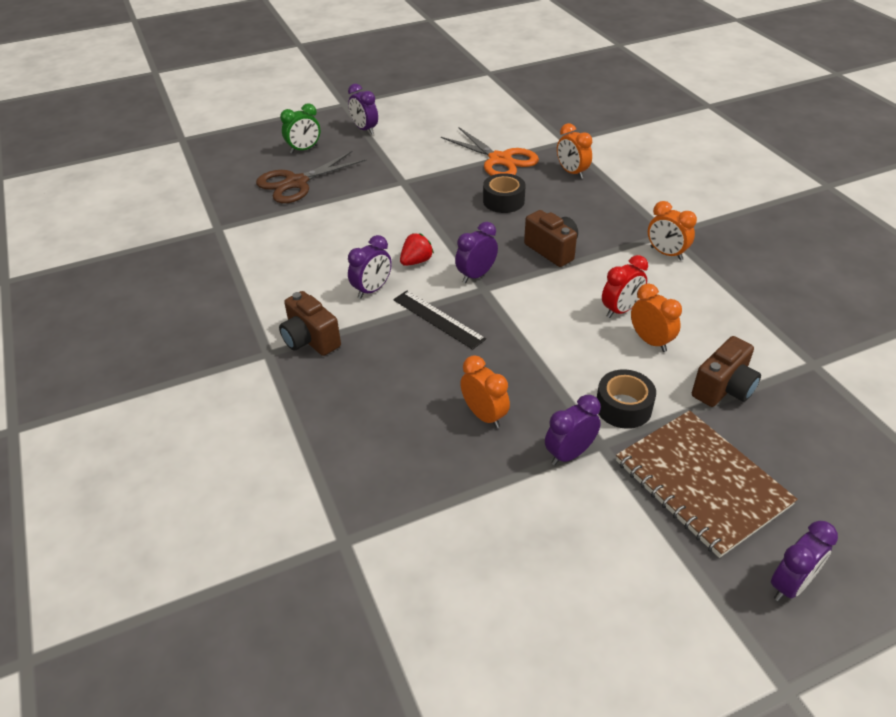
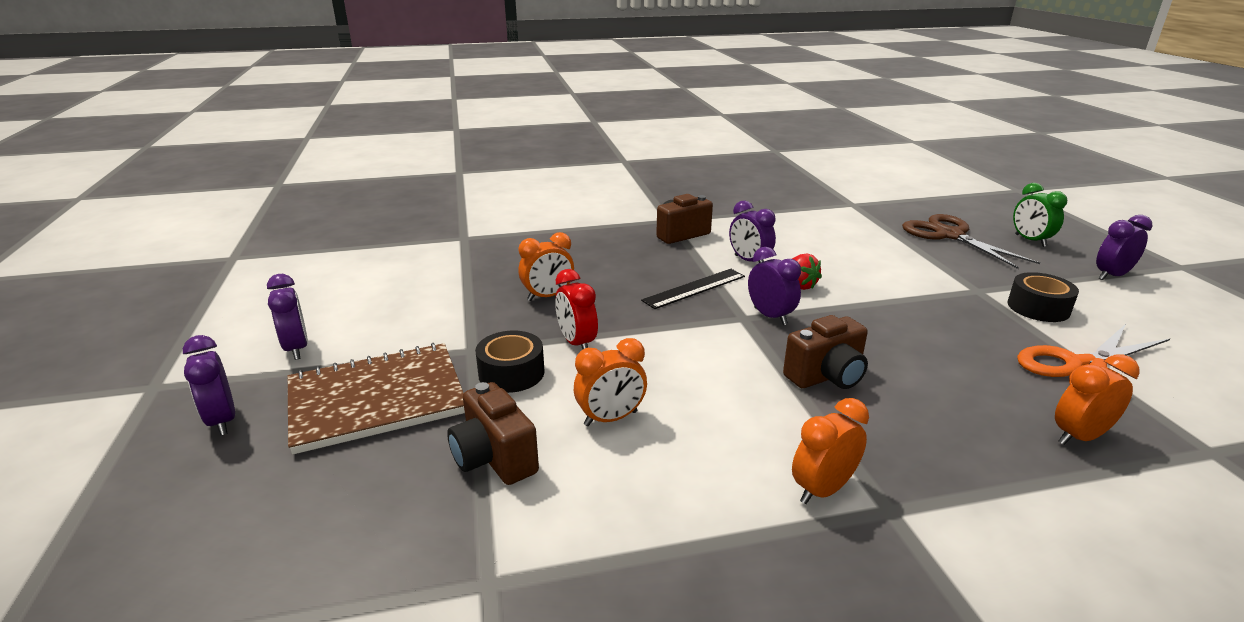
camera: 100 degrees right, 15 degrees down
(503, 201) = (952, 356): black tape -> black tape (1038, 308)
(569, 454) = (473, 330): purple clock -> purple clock (297, 348)
(621, 310) = (681, 408): red clock -> red clock (576, 343)

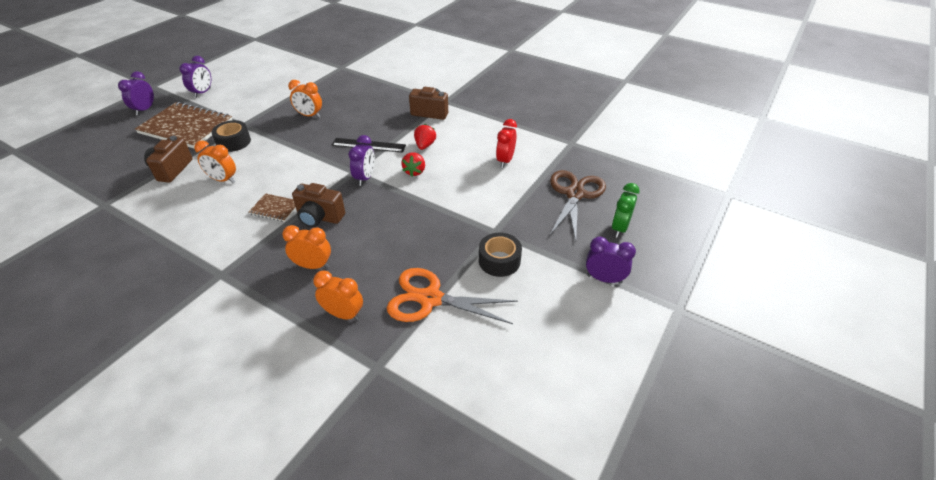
camera: 45 degrees right, 15 degrees up
(576, 343) = (275, 143): red clock -> red clock (505, 161)
(749, 261) = (425, 145): purple clock -> red strawberry
(759, 402) = (275, 208): none -> brown notebook
(822, 489) = (220, 251): orange clock -> orange clock (313, 266)

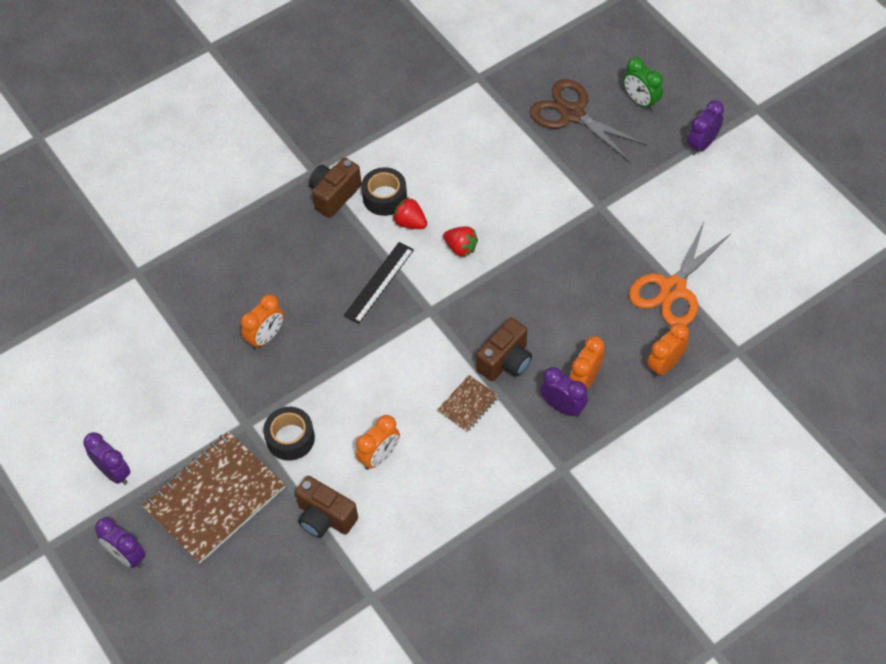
camera: 65 degrees left, 15 degrees up
(365, 178) = (449, 301): purple clock -> purple clock (563, 407)
(499, 261) = (644, 217): black tape -> black tape (384, 197)
(505, 161) = (482, 153): red clock -> none

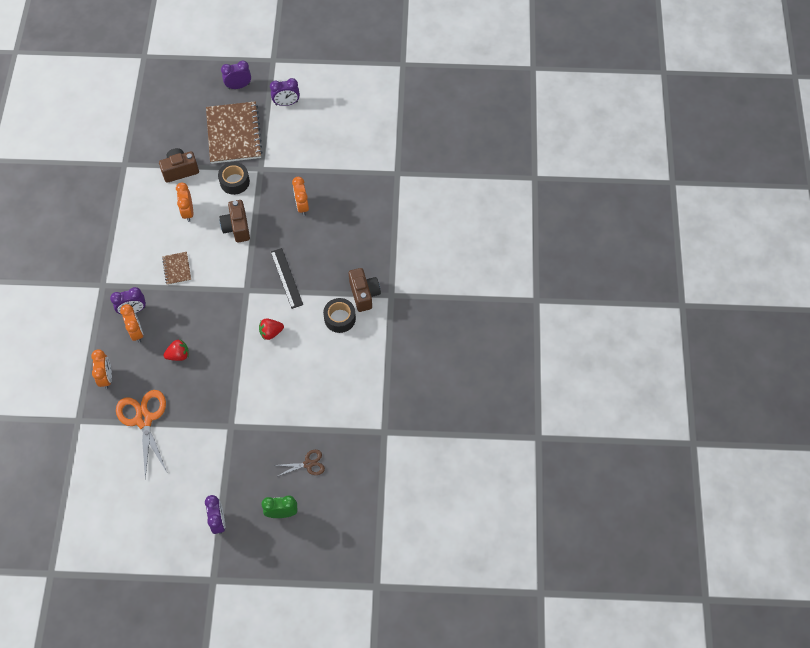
camera: 125 degrees right, 5 degrees up
(410, 223) = (311, 319): red strawberry -> red strawberry (178, 355)
(505, 361) = (183, 303): brown camera -> brown camera (237, 227)
(572, 114) = (308, 464): brown scissors -> brown scissors, size x0.53

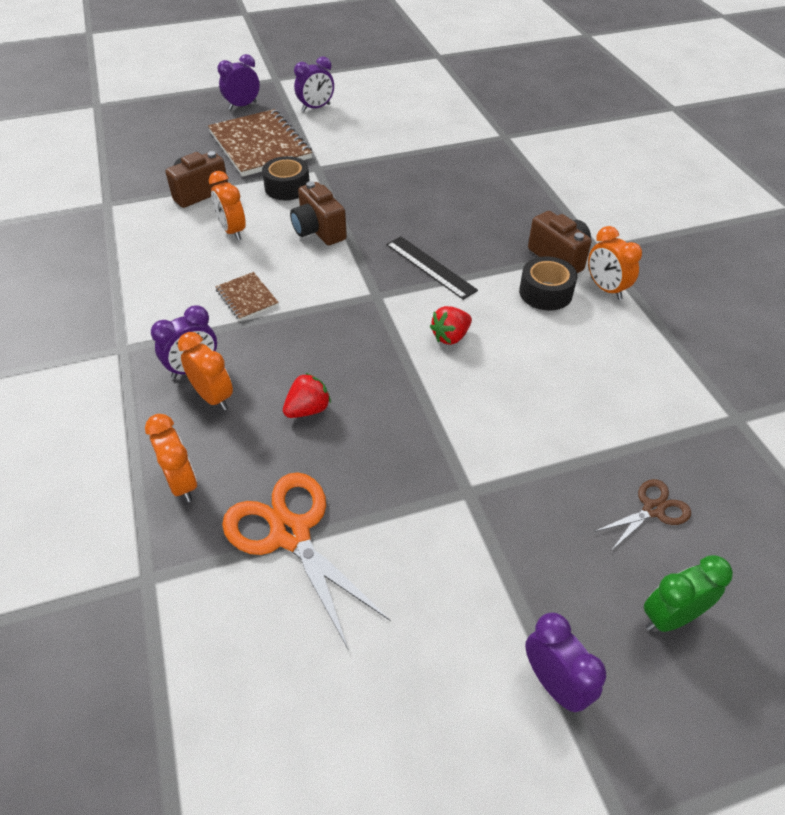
camera: 20 degrees left, 15 degrees down
(302, 206) = (400, 190): orange clock -> orange clock (606, 289)

